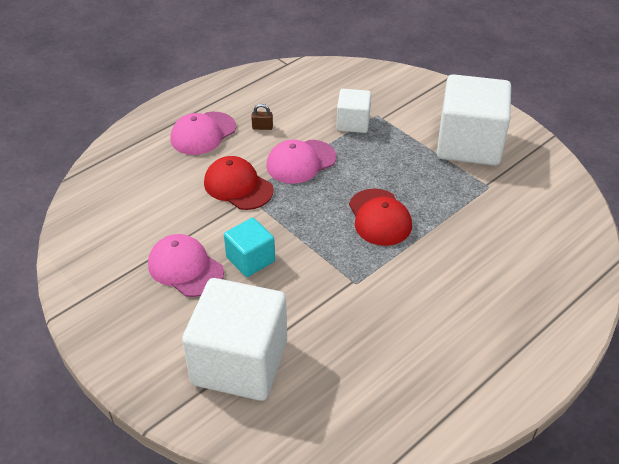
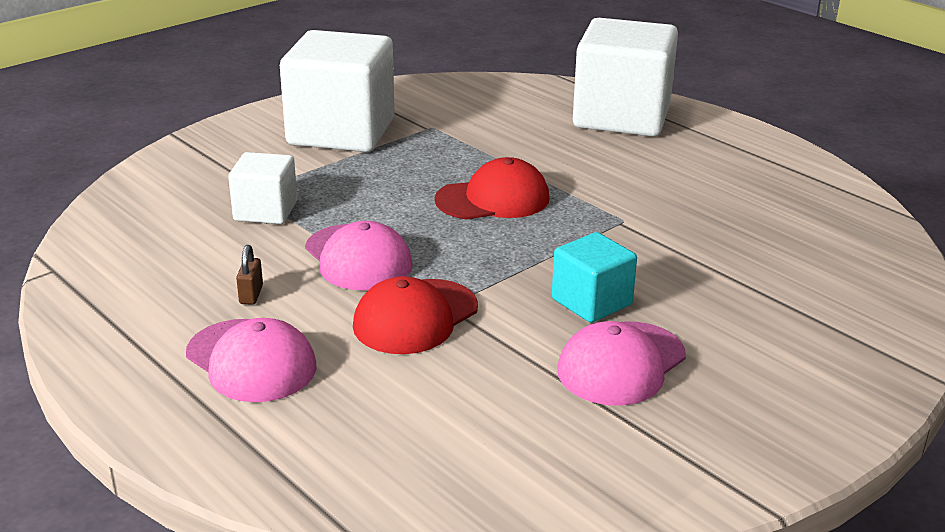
camera: 90 degrees left, 15 degrees down
(240, 362) = (795, 307): white cube -> white cube (621, 117)

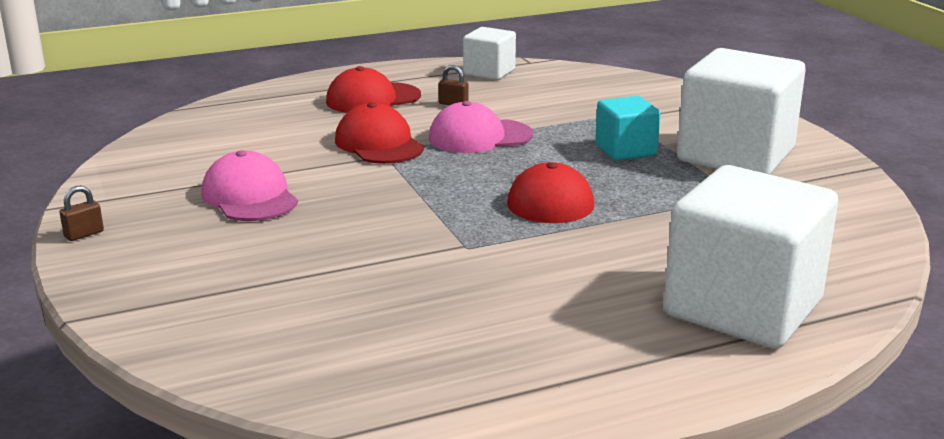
camera: 110 degrees right, 5 degrees down
(251, 361) = (373, 99): pink cap -> red cap
(265, 211) = (579, 116): white cube -> white cube (489, 72)
(591, 302) = (340, 203): turquoise cube -> turquoise cube (625, 150)
(806, 448) = (84, 234): none -> brown padlock

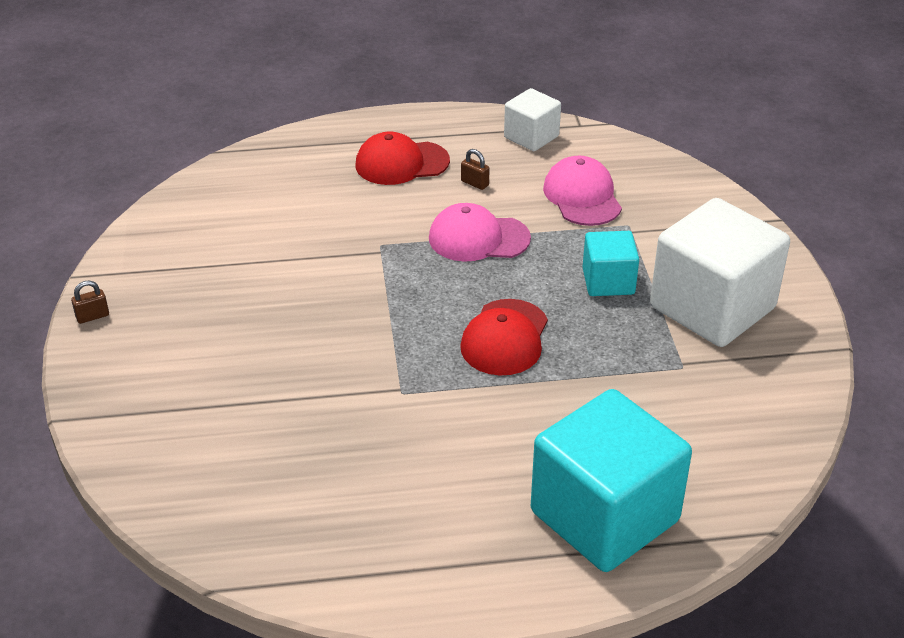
camera: 15 degrees right, 15 degrees up
(249, 196) = (242, 290): pink cap -> pink cap (582, 196)
(379, 144) = (381, 234): red cap -> none
(743, 308) = (604, 516): white cube -> turquoise cube

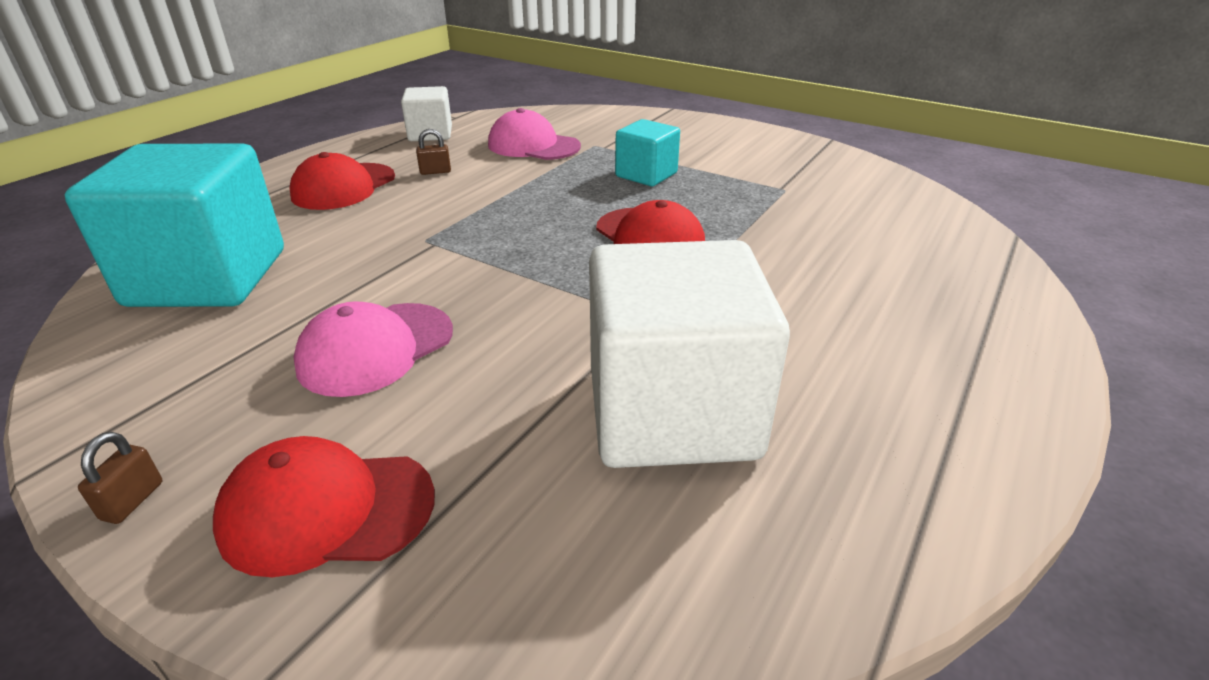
camera: 50 degrees left, 5 degrees down
(140, 374) = (326, 510): none -> red cap
(478, 238) = (504, 197): pink cap -> pink cap (376, 349)
(604, 516) = (945, 290): turquoise cube -> turquoise cube (208, 277)
(712, 307) = (732, 156): white cube -> white cube (672, 412)

